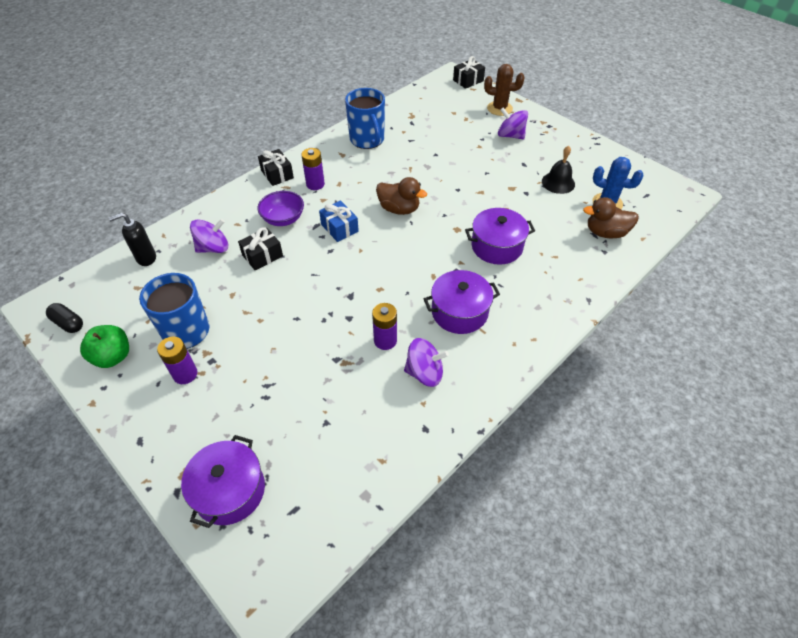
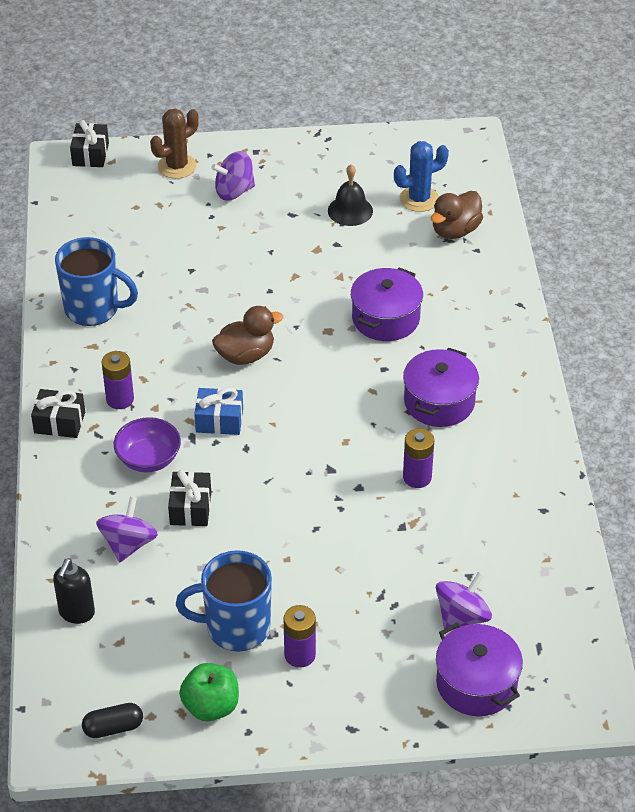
camera: 50 degrees left, 5 degrees down
(424, 373) = (484, 472): purple spinning top -> purple spinning top (462, 616)

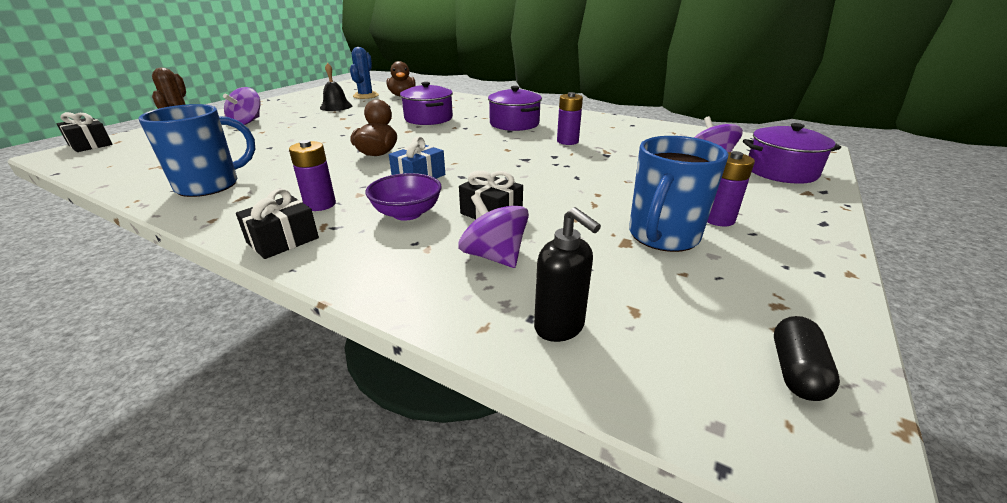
camera: 55 degrees left, 15 degrees down
(211, 706) = (773, 283): green apple -> none

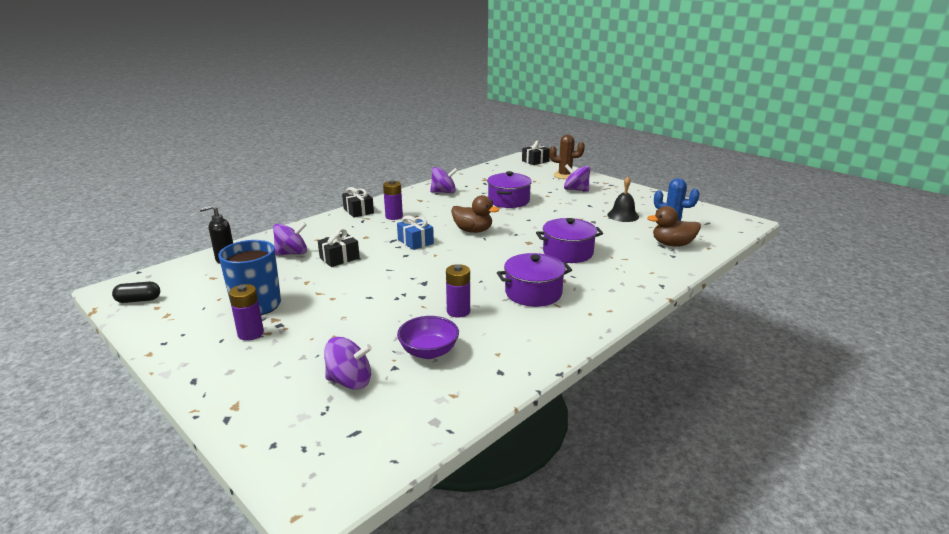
camera: 105 degrees right, 5 degrees down
(210, 185) = (444, 192): blue mug -> purple spinning top
(407, 213) = (362, 236): purple bowl -> purple bowl (429, 352)
(781, 171) = (285, 418): purple pot -> purple pot (508, 201)
(796, 371) = (138, 300): black capsule -> black capsule turned 45 degrees counterclockwise

